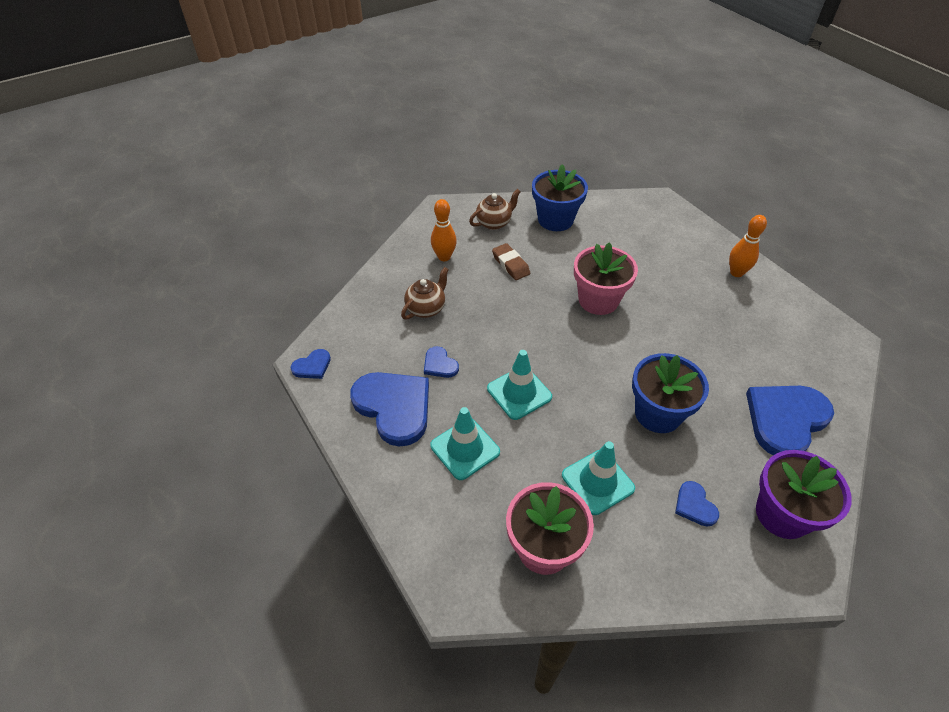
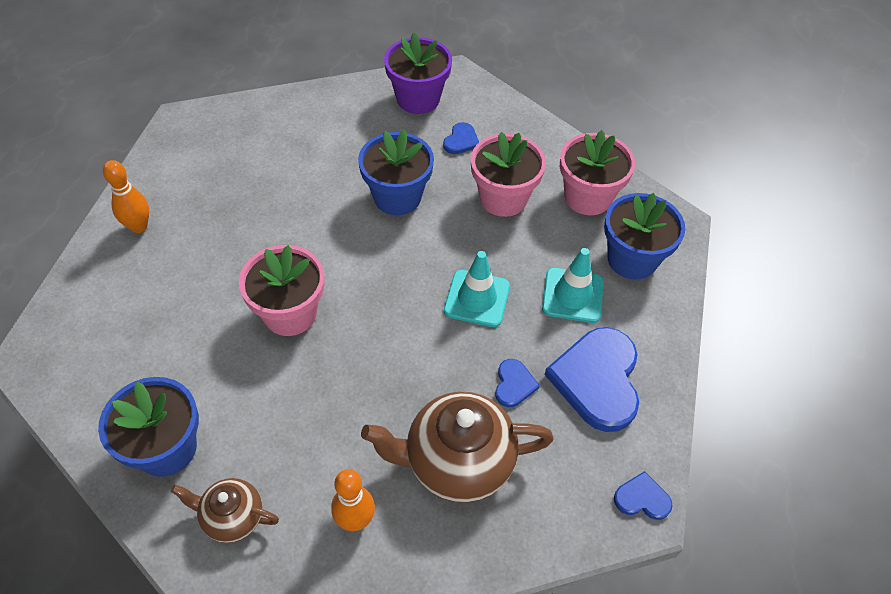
camera: 135 degrees left, 5 degrees up
(426, 308) = (457, 462): brown teapot -> brown teapot, size x1.81
(453, 519) = (632, 259): none -> blue flower pot
(510, 264) = (303, 434): brown eraser -> none
(597, 482) = (503, 198): turquoise traffic cone -> pink flower pot
(785, 419) = (323, 125): blue heart -> none

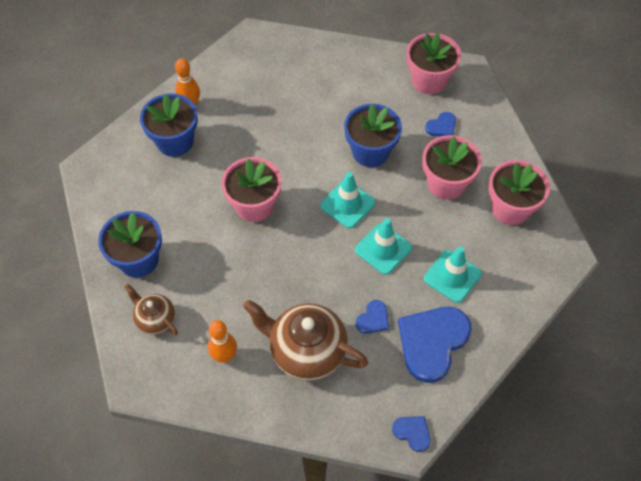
camera: 30 degrees right, 5 degrees up
(405, 265) = (347, 204): none -> turquoise traffic cone
(418, 99) = (429, 80): purple flower pot -> pink flower pot
(632, 259) = (513, 269): blue flower pot -> blue flower pot (175, 141)

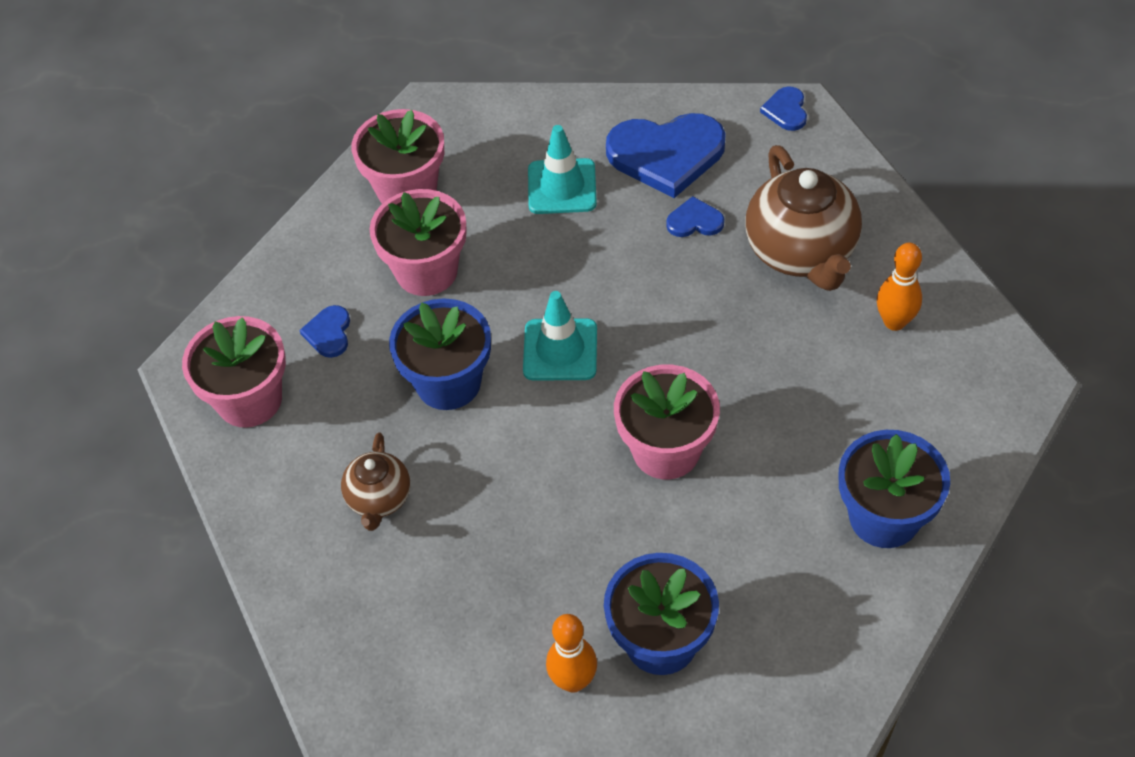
camera: 125 degrees left, 5 degrees down
(155, 319) = (934, 427): brown teapot -> brown teapot (379, 499)
(383, 249) = (590, 271): turquoise traffic cone -> none
(441, 126) = (329, 333): blue heart -> blue heart turned 105 degrees counterclockwise

